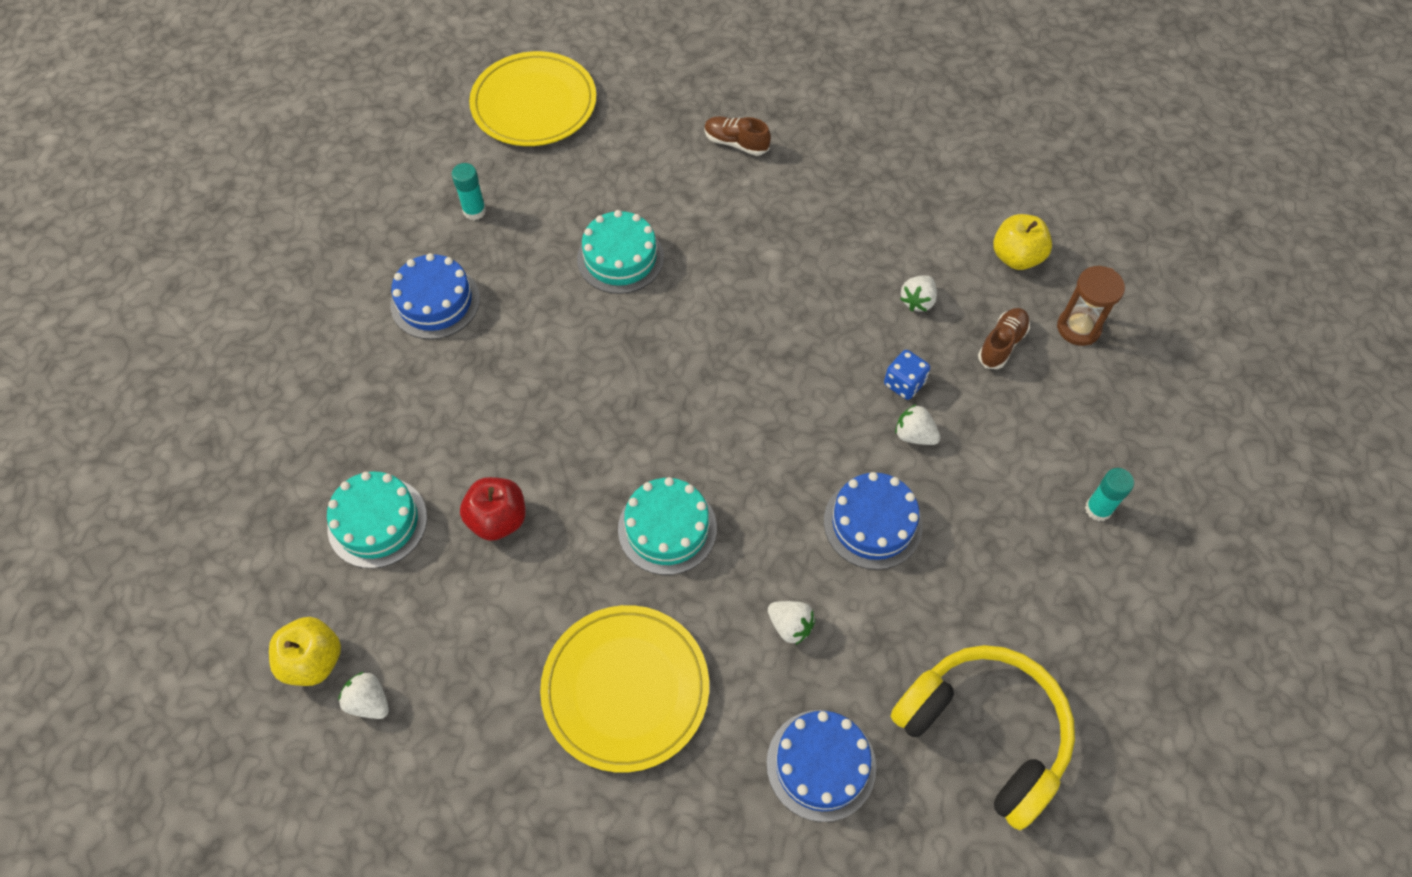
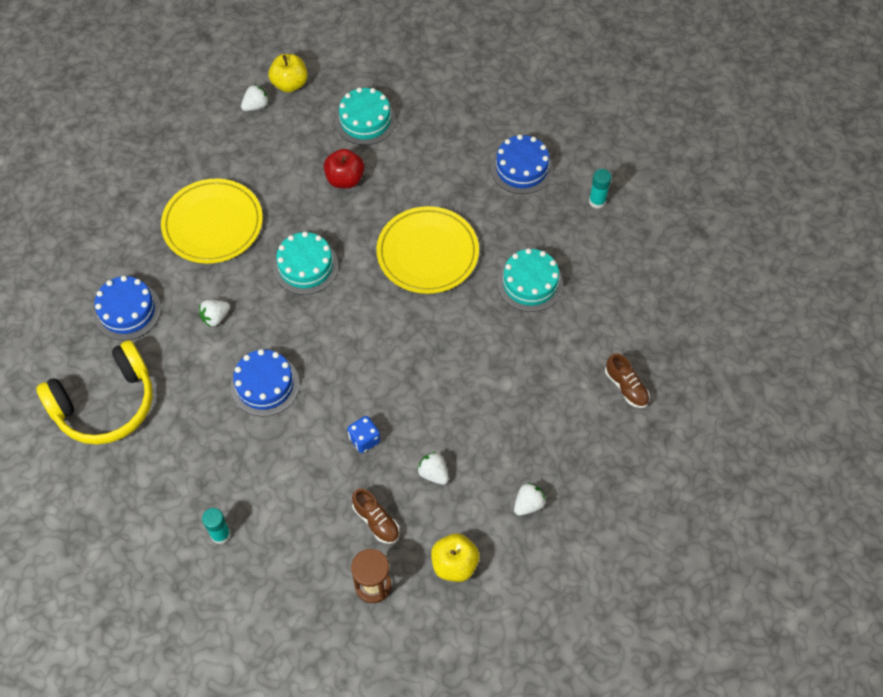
camera: 105 degrees right, 0 degrees up
(534, 104) = (698, 255): yellow plate -> yellow plate (427, 253)
(736, 143) = (626, 387): brown shoe -> brown shoe turned 105 degrees clockwise
(914, 435) = (320, 432): white strawberry -> white strawberry (528, 504)

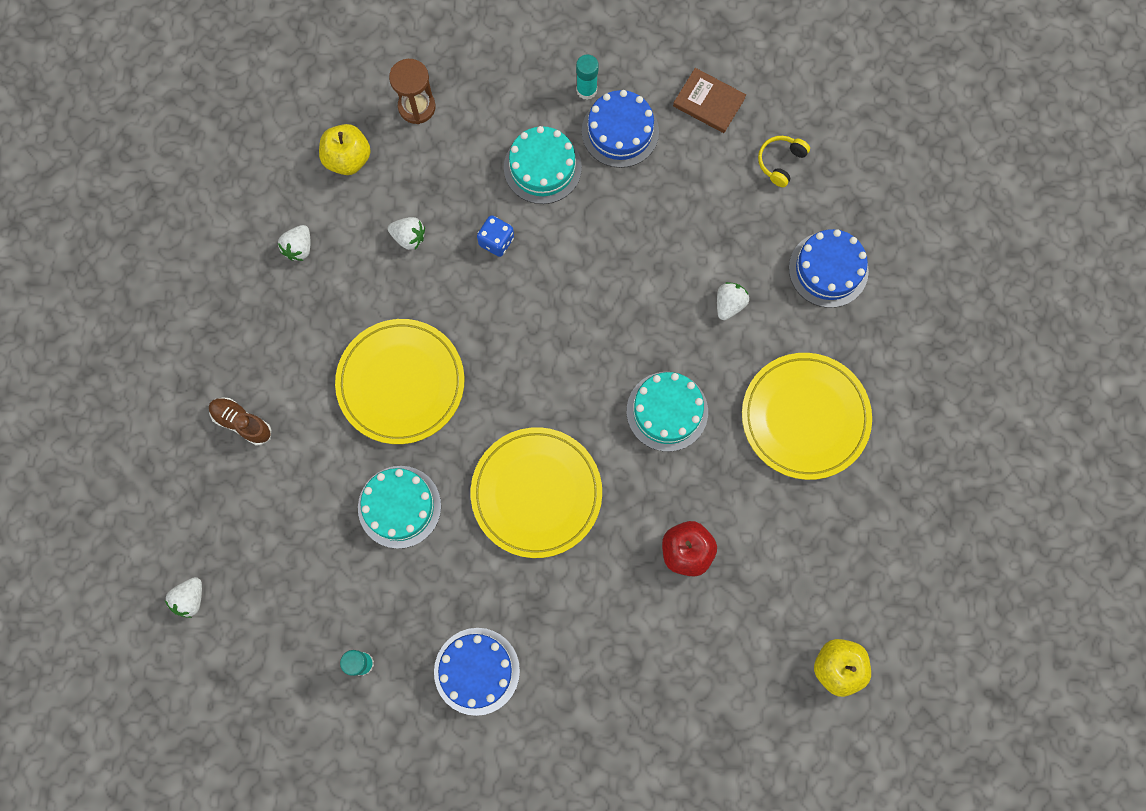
camera: 155 degrees right, 15 degrees up
(105, 404) = (780, 162): yellow headphones -> yellow headphones, size x0.42
(128, 478) = (709, 102): none -> brown book
(256, 106) = (859, 611): white strawberry -> white strawberry (190, 599)
(265, 385) = (631, 253): blue cake -> blue cake (620, 131)
(365, 120) = (709, 654): turquoise cake -> turquoise cake (542, 167)
(376, 521) = (443, 166): brown shoe -> none
(491, 365) = (401, 383): none -> yellow plate

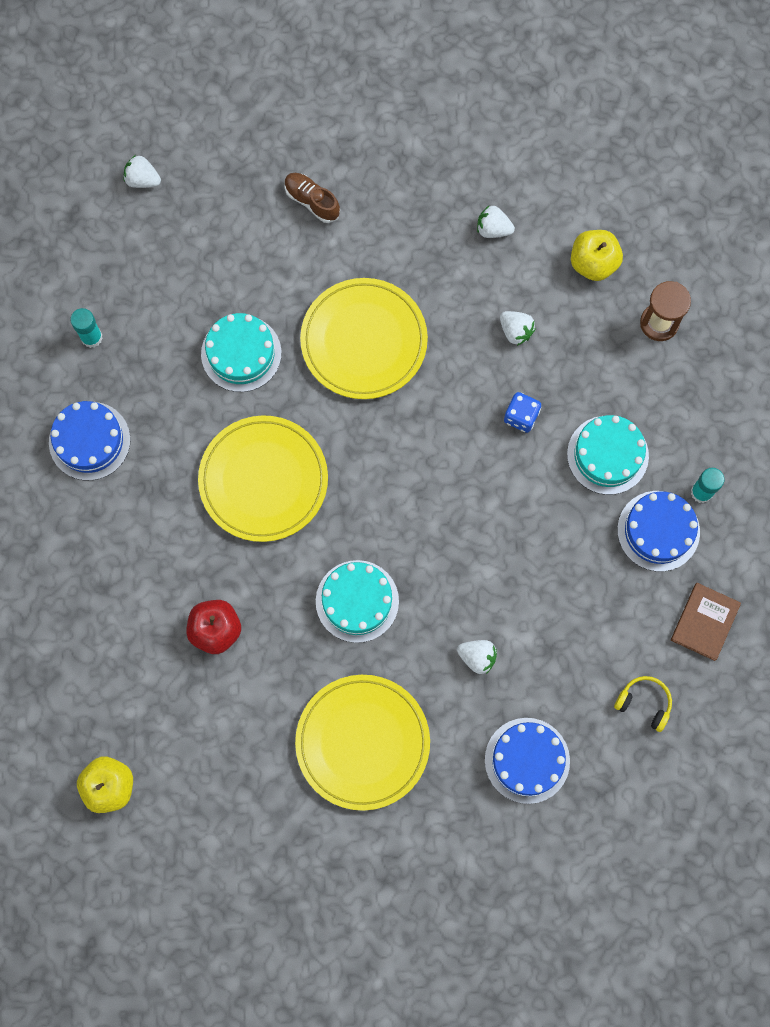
camera: 85 degrees right, 0 degrees up
(242, 422) = (312, 201): brown shoe -> brown shoe turned 75 degrees counterclockwise
(409, 237) = (515, 331): white strawberry -> white strawberry turned 60 degrees counterclockwise

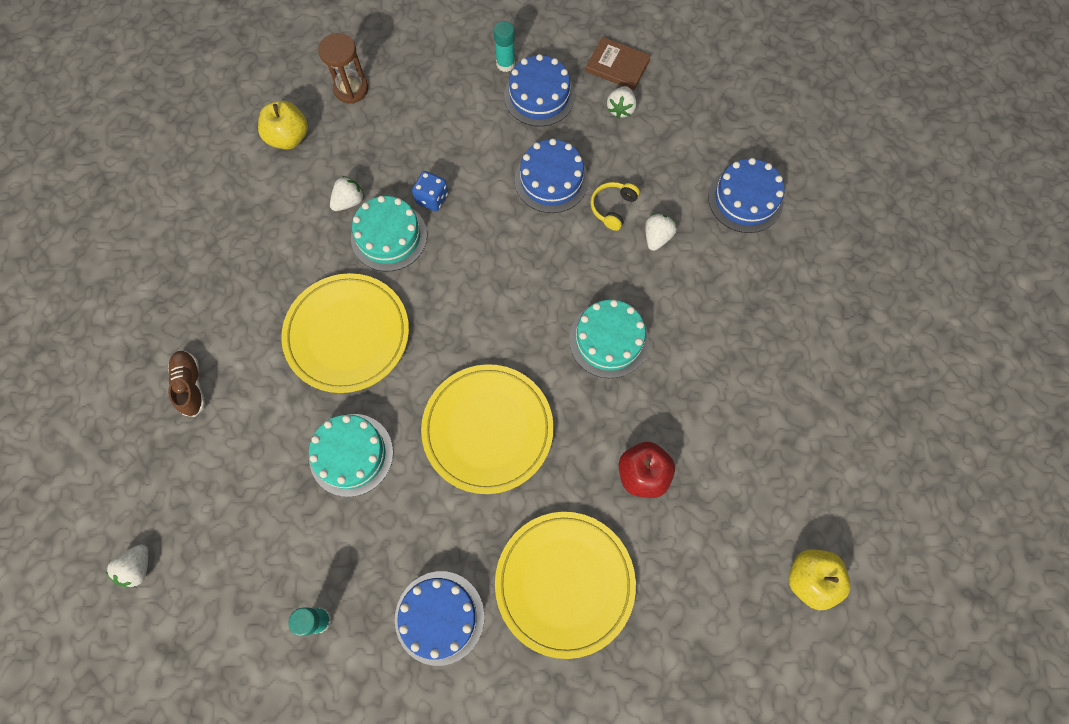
camera: 90 degrees left, 5 degrees down
(312, 201) = (191, 385): brown shoe -> brown shoe turned 120 degrees clockwise
(362, 742) = (742, 334): yellow plate -> yellow plate (564, 583)
(493, 229) = (244, 219): white strawberry -> white strawberry (620, 109)
(547, 544) = (551, 180): none -> blue cake
(607, 455) = (470, 131): turquoise cake -> turquoise cake (389, 236)
(644, 703) = (689, 111): yellow headphones -> yellow headphones (613, 208)

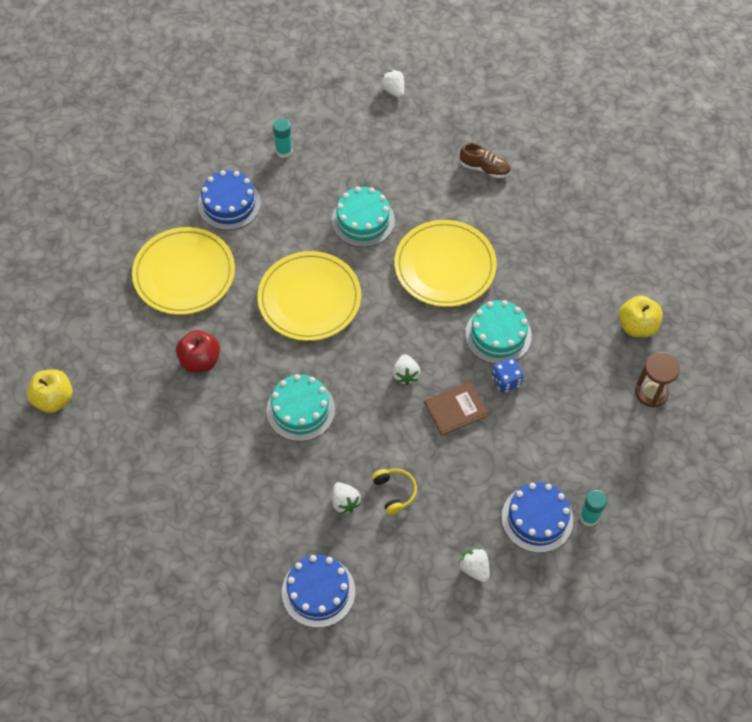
camera: 130 degrees right, 10 degrees down
(349, 201) = (548, 329): white strawberry -> white strawberry (405, 374)
(551, 180) = (454, 469): blue cake -> none
(617, 66) = (518, 601): brown book -> brown book (456, 409)

